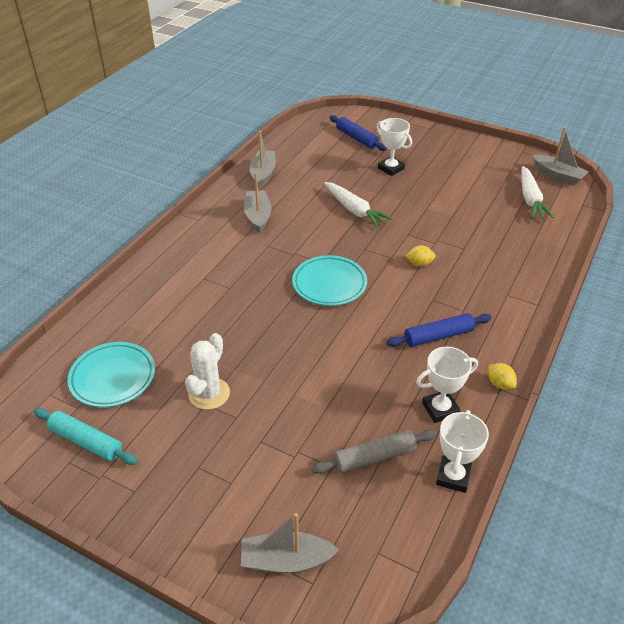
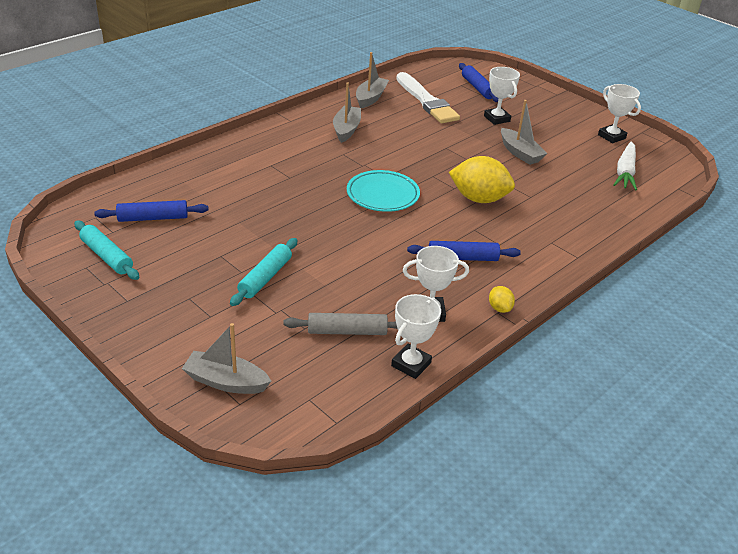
camera: 15 degrees right, 5 degrees down
(113, 378) = (153, 218): turquoise plate -> blue rolling pin
(209, 393) = (227, 249): white cactus -> none
(264, 417) = (265, 277): none -> turquoise rolling pin
(317, 164) = (426, 101): none -> white brush
(354, 210) = (441, 144): white carrot -> none
(419, 264) = (479, 199): yellow lemon -> yellow lemon, size x2.20
(500, 163) = (611, 136): none -> white trophy
(557, 175) = (667, 159): grey boat -> grey boat (520, 153)

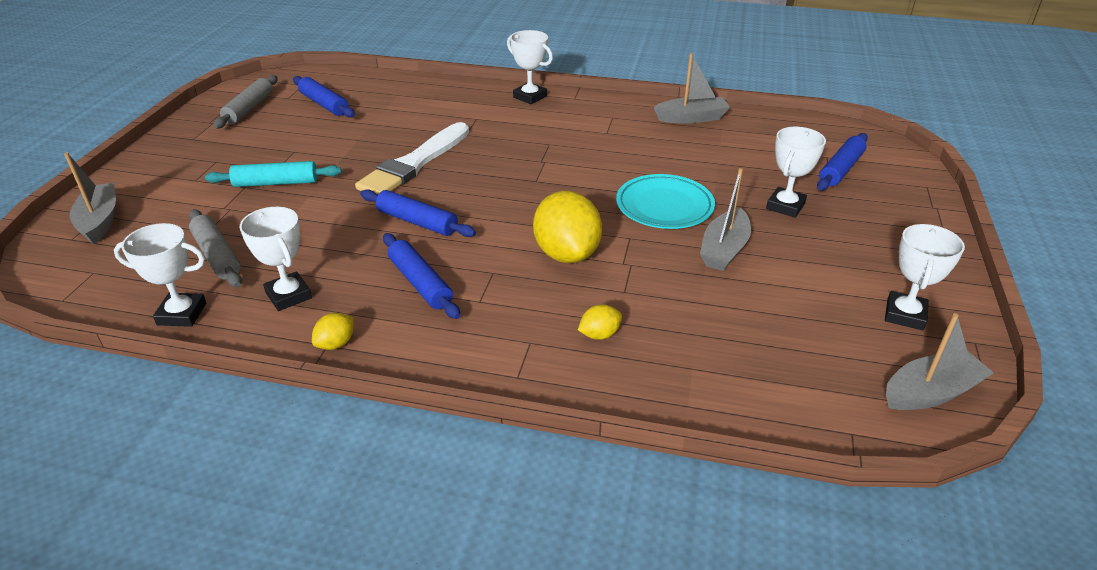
camera: 60 degrees right, 0 degrees up
(107, 256) = (249, 109): turquoise rolling pin -> grey rolling pin
(266, 134) = (530, 97): none -> white trophy
(346, 129) = (601, 129): grey boat -> grey boat (931, 393)
(382, 195) = (495, 191): turquoise plate -> turquoise plate (664, 207)
(389, 236) = (417, 222): none -> blue rolling pin
(426, 101) = (744, 149): white brush -> white brush (415, 163)
(562, 219) = (599, 334): none -> yellow lemon
(625, 172) = (815, 358): white carrot -> none

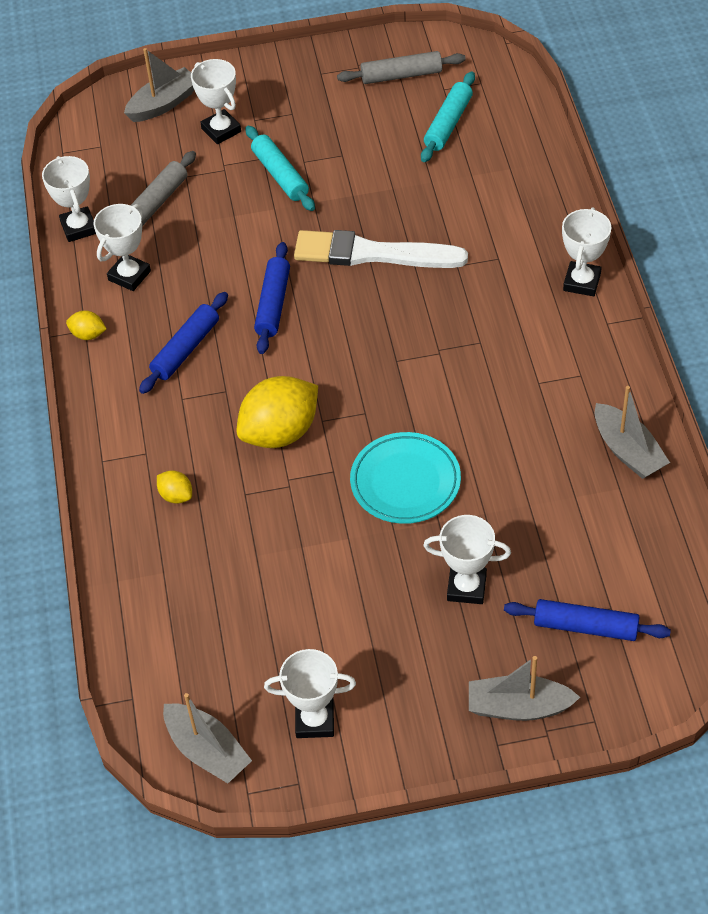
camera: 70 degrees right, 15 degrees up
(181, 199) = (221, 130): none -> white trophy
(324, 104) = (448, 124): blue rolling pin -> turquoise rolling pin
(724, 250) = (351, 552): grey boat -> grey boat (518, 707)

